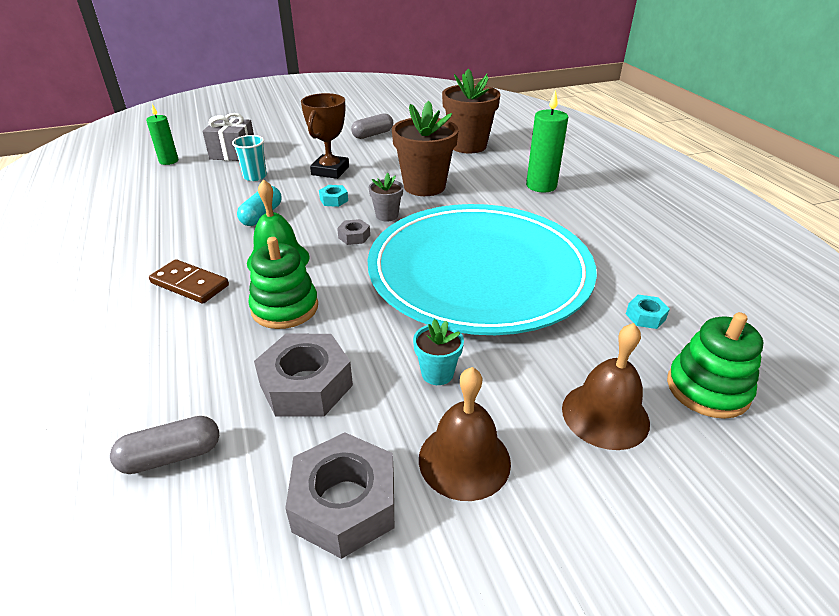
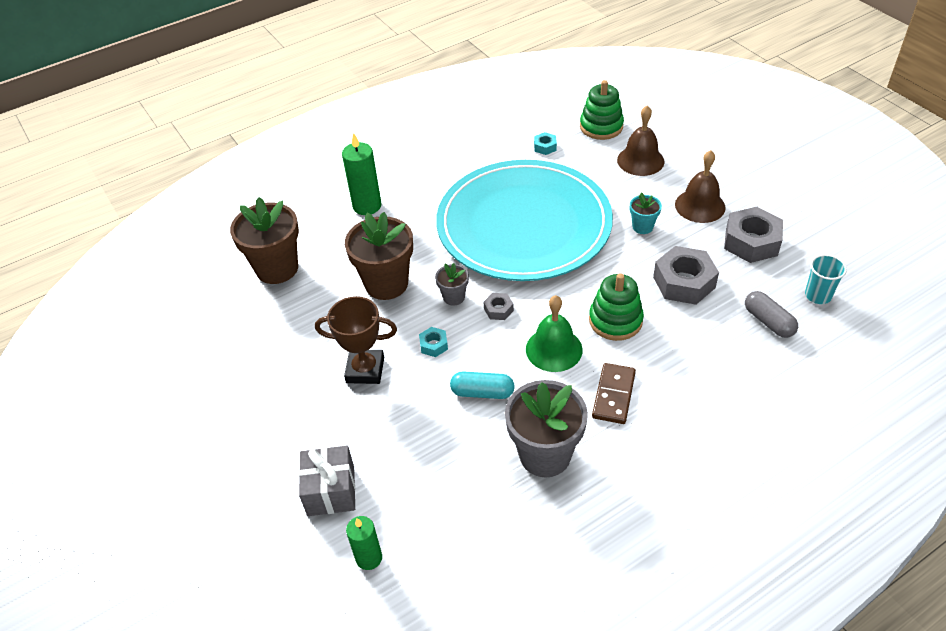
camera: 100 degrees left, 10 degrees up
(168, 235) = (545, 455): none -> grey flower pot
(255, 176) = (395, 436): turquoise cup -> turquoise cup (818, 295)
(373, 134) = (251, 360): grey capsule -> none

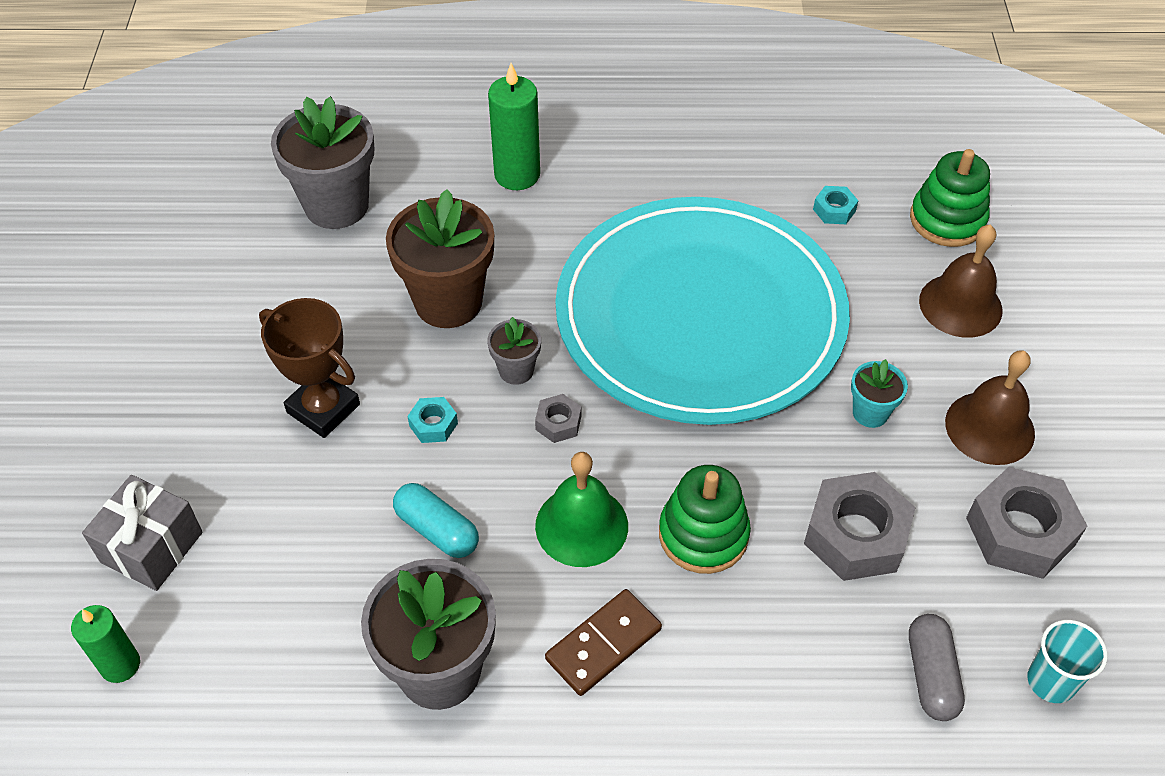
camera: 30 degrees right, 5 degrees up
(277, 268) = (336, 205): brown flower pot -> grey flower pot

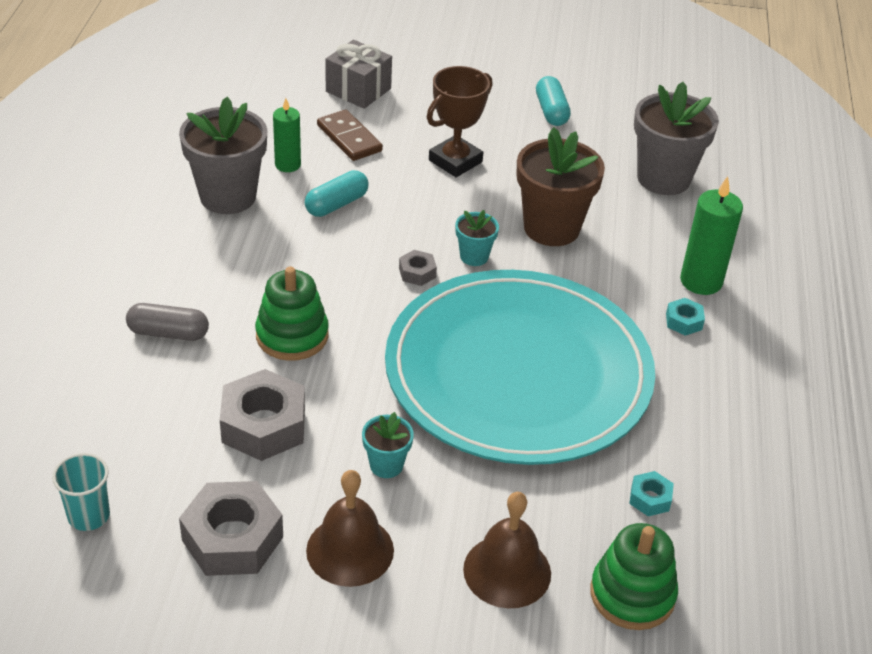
camera: 95 degrees right, 10 degrees down
(120, 665) = (279, 79): green candle -> green candle (287, 165)
(199, 316) = (551, 111): none -> turquoise capsule
(433, 424) = (429, 210): turquoise nut -> turquoise nut (683, 321)
(516, 370) = (474, 256): grey flower pot -> turquoise flower pot
(581, 525) = (319, 273): green bell -> none
(603, 644) = (218, 271): brown domino -> brown domino (349, 138)
(931, 675) = (125, 441): grey capsule -> grey capsule (168, 333)

